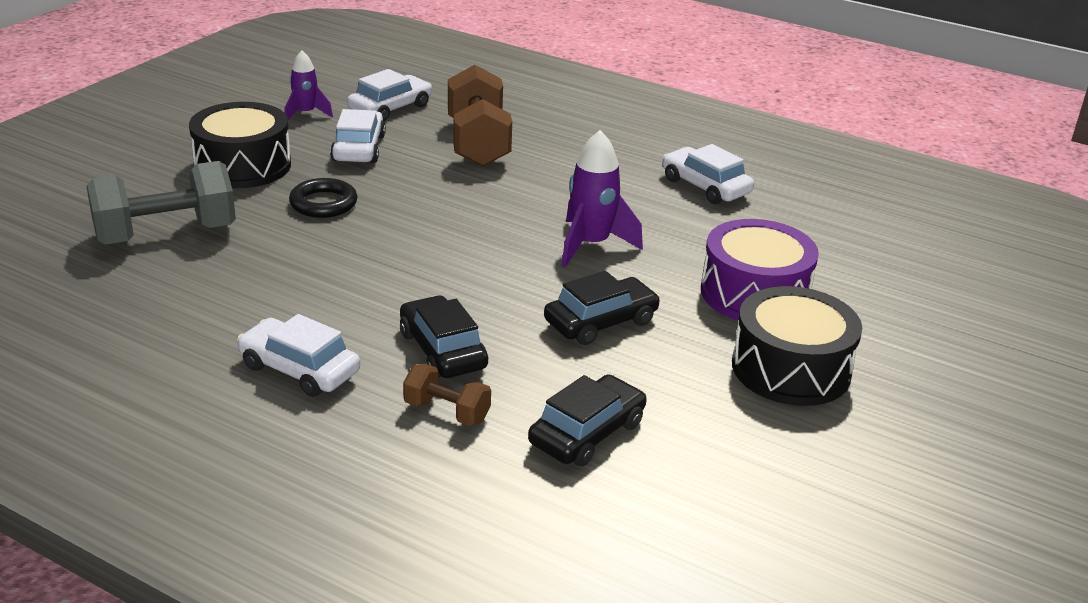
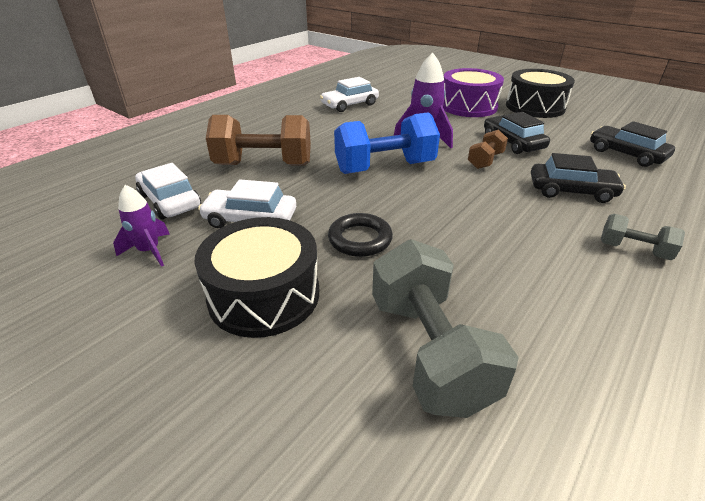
camera: 80 degrees left, 5 degrees up
(299, 369) = (633, 250): white car -> grey dumbbell
(442, 350) = (571, 191): black car -> black car turned 150 degrees counterclockwise
(447, 412) = (639, 192): brown dumbbell -> brown dumbbell (485, 160)
(486, 216) = (384, 167): none -> blue dumbbell

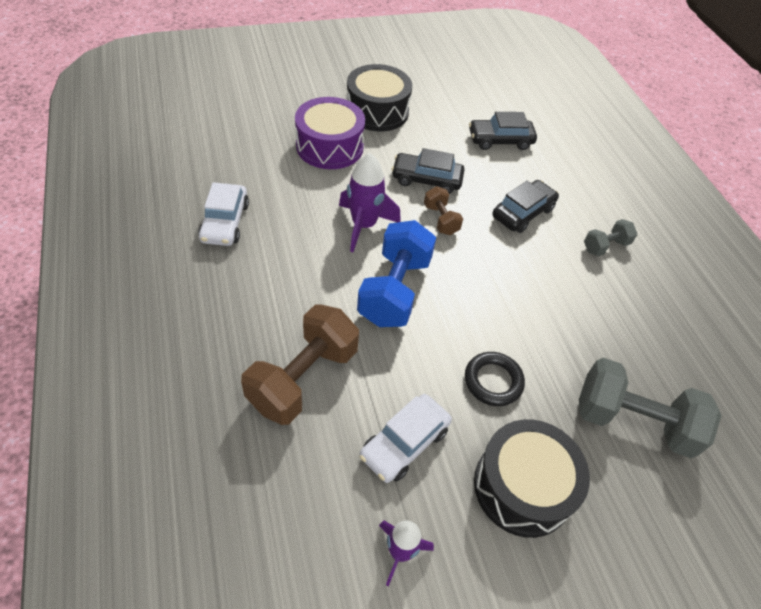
camera: 60 degrees left, 15 degrees up
(170, 201) = (312, 499): white car -> none

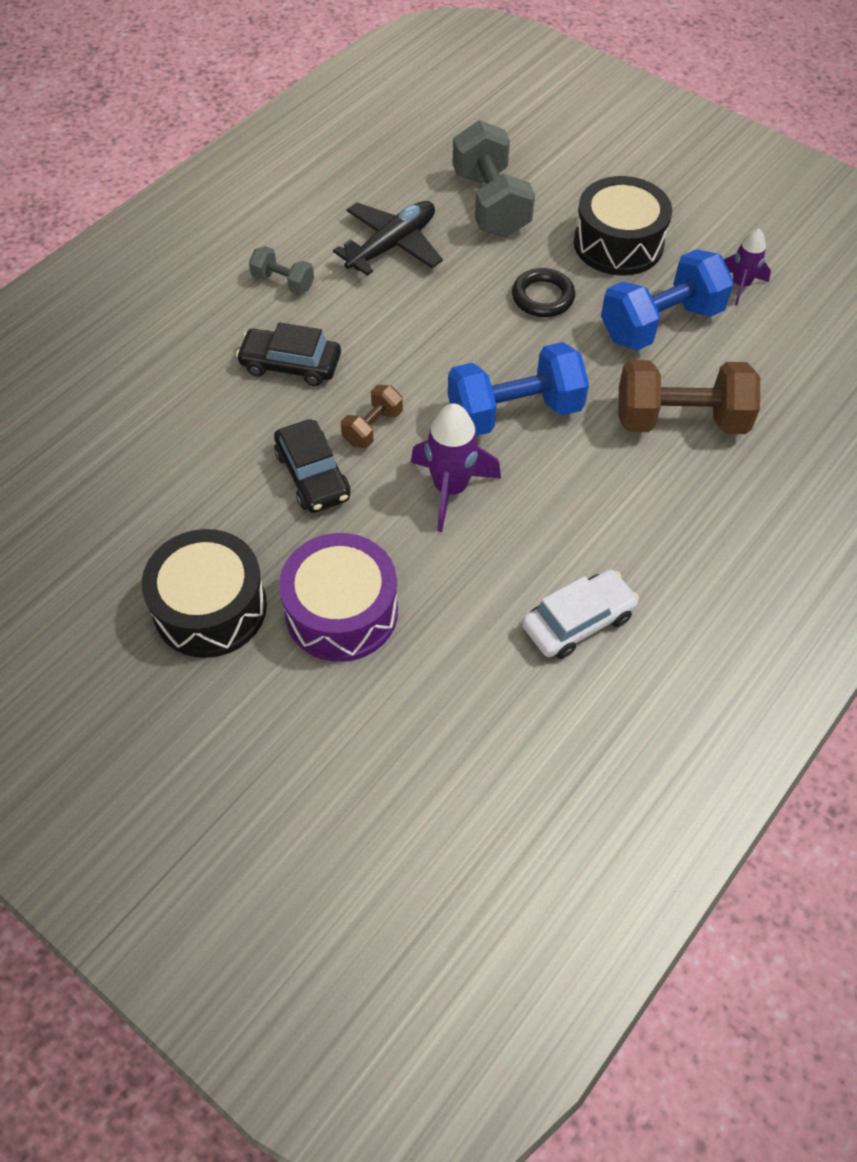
camera: 120 degrees left, 5 degrees up
(404, 443) = (660, 324): white car -> blue dumbbell
(500, 140) = (161, 442): black car -> none
(612, 324) = (392, 246): none -> black plane

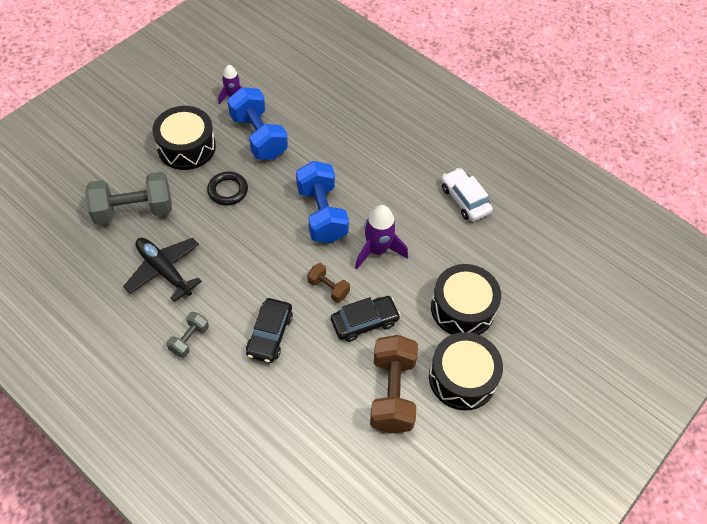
camera: 90 degrees left, 0 degrees up
(341, 611) = (462, 308): purple drum -> black drum
(680, 420) = (333, 138): brown dumbbell -> brown dumbbell (392, 393)

